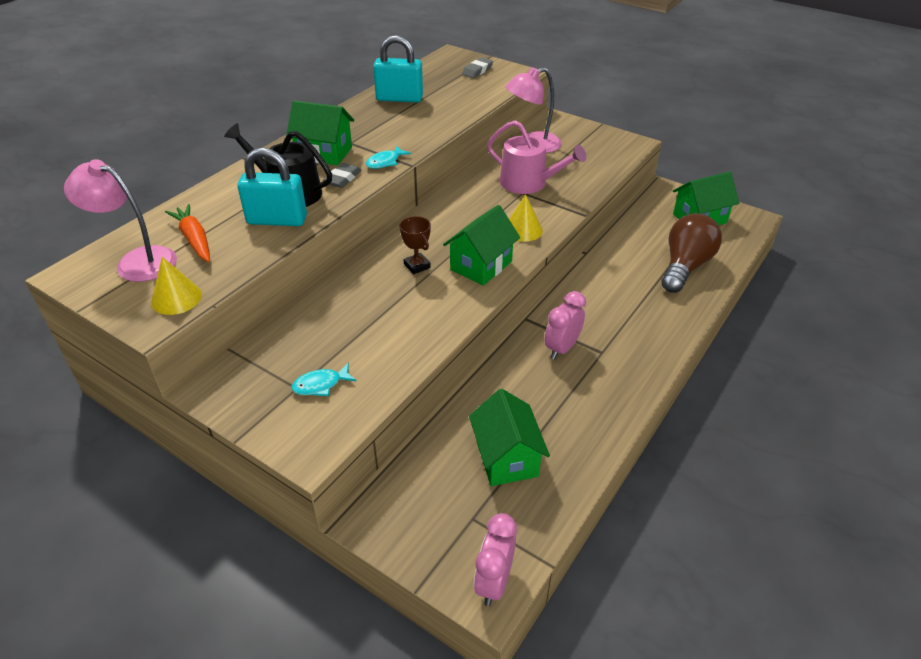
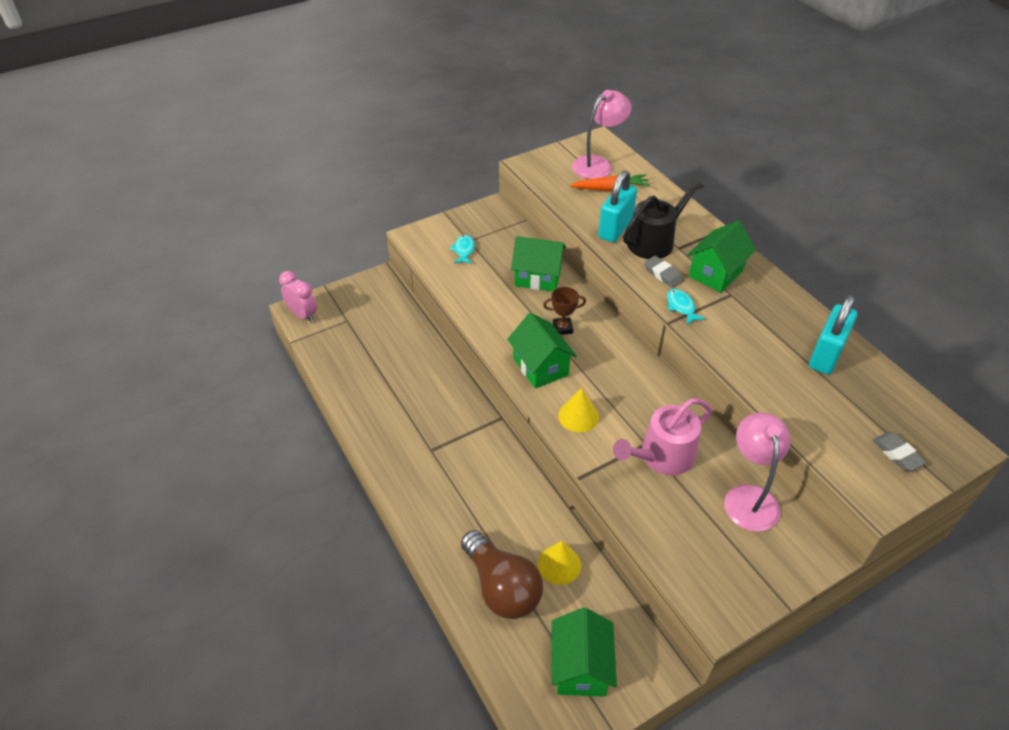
camera: 115 degrees right, 5 degrees up
(176, 298) = (545, 175): yellow cone -> yellow cone (559, 564)
(506, 458) = (376, 351): green house -> green house (538, 277)
(562, 348) = (452, 425): pink clock -> none

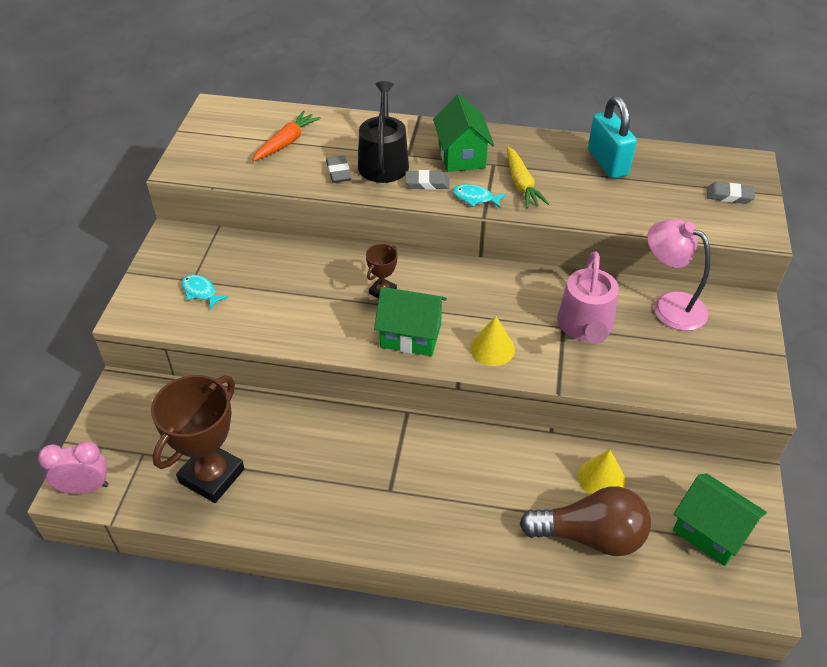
camera: 50 degrees left, 0 degrees up
(360, 360) = (212, 476): none -> brown trophy
(538, 277) = (302, 266): green house -> none
(598, 164) = (244, 128): pink lamp -> none
(615, 228) = (338, 172): turquoise padlock -> grey eraser
(730, 322) = (521, 184): none -> yellow carrot

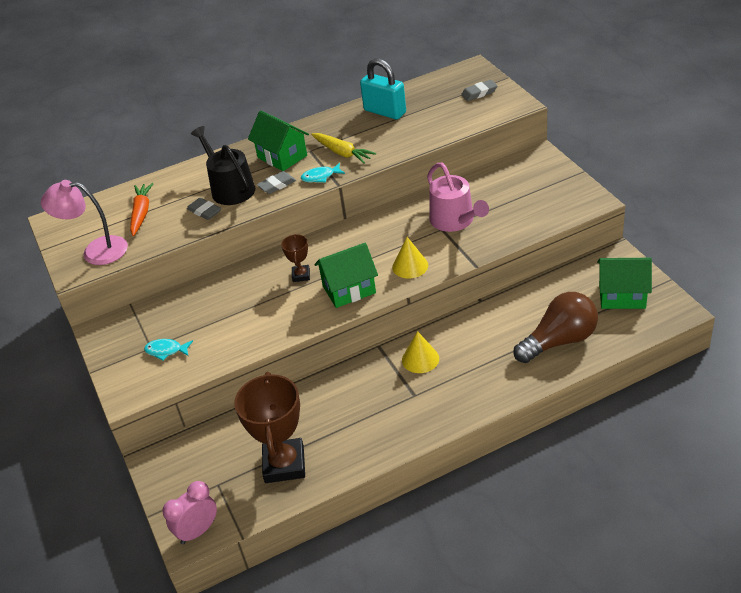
camera: 30 degrees left, 5 degrees down
(601, 478) = (535, 307): yellow cone -> yellow cone (420, 359)
(669, 305) = (493, 181): pink lamp -> pink lamp (96, 251)

